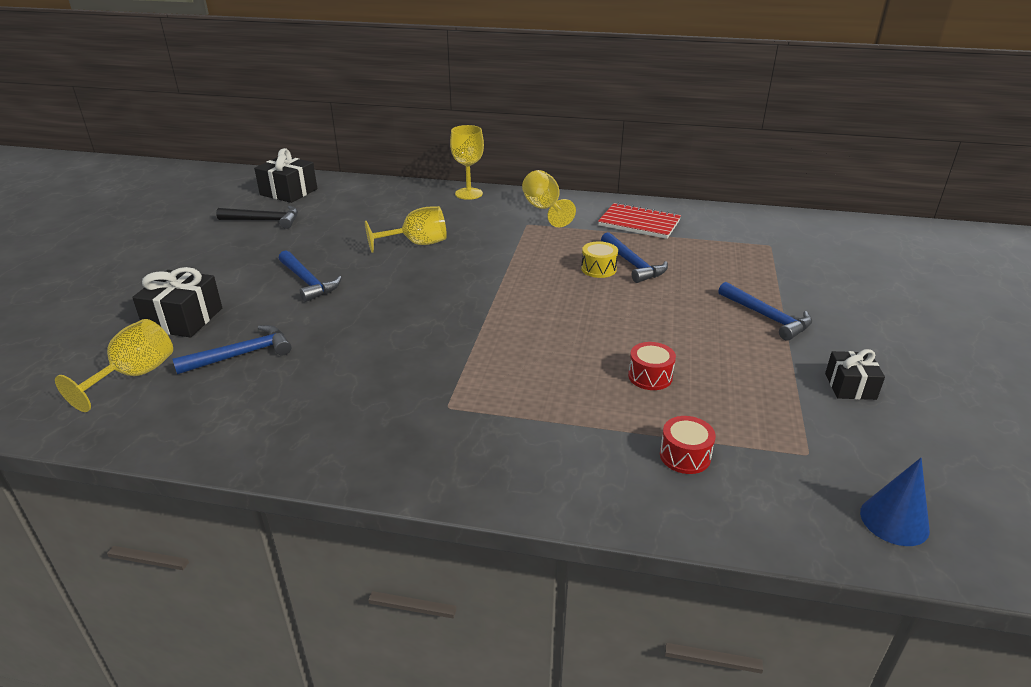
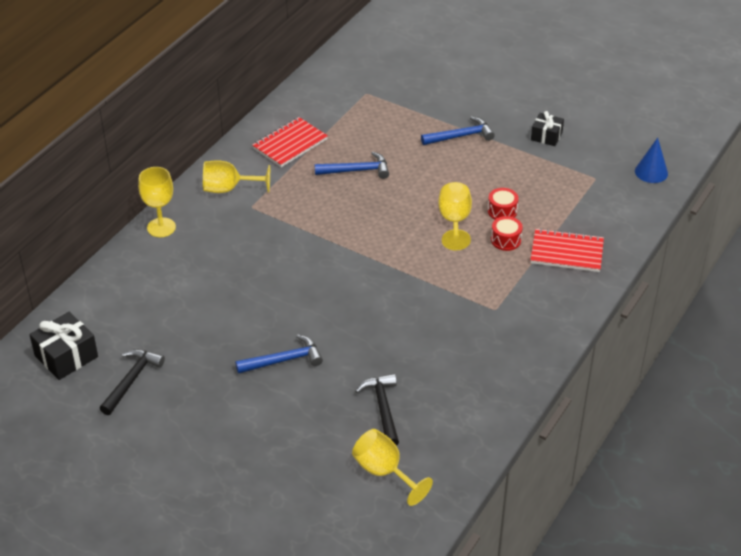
camera: 70 degrees left, 10 degrees up
(184, 319) = (309, 443): black gift -> none
(241, 355) = (383, 408): blue hammer -> black hammer
(417, 244) = (250, 282): yellow goblet -> yellow goblet (454, 221)
(598, 269) = (354, 190): yellow drum -> none
(607, 453) = (566, 252): none -> red notebook
(685, 456) = (580, 223): red drum -> red drum (506, 240)

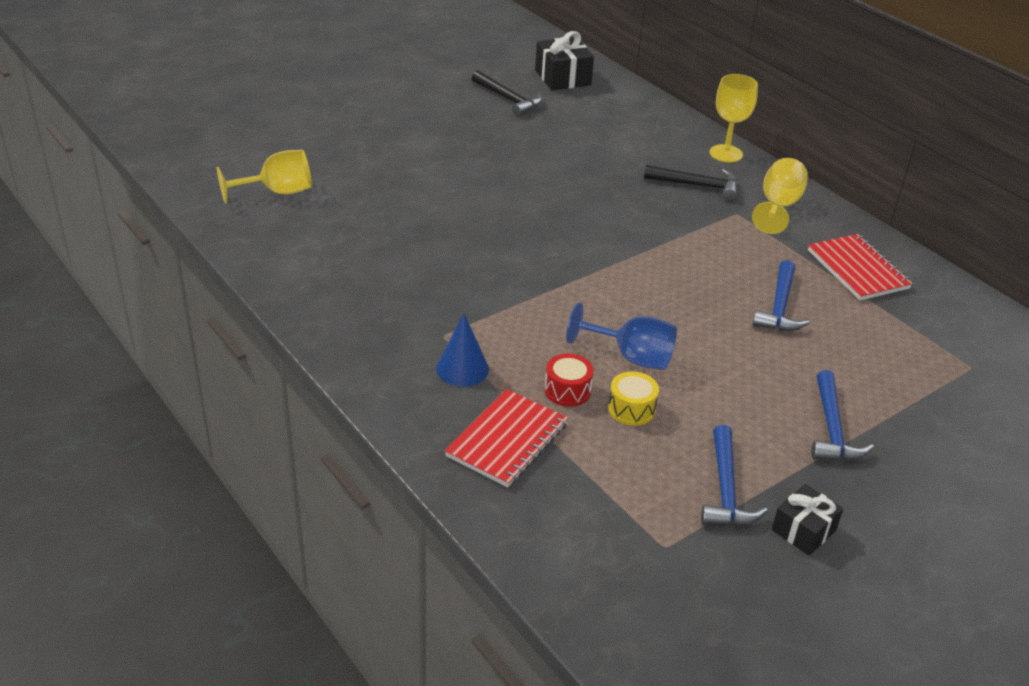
camera: 110 degrees right, 5 degrees down
(284, 360) = (472, 176): blue hammer -> blue hammer (725, 489)
(383, 408) = (357, 213): black hammer -> black hammer (697, 185)
(454, 221) = (632, 357): yellow goblet -> blue goblet
(502, 211) = (631, 409): red drum -> yellow drum
(651, 172) = (650, 633): blue cone -> blue cone (462, 368)

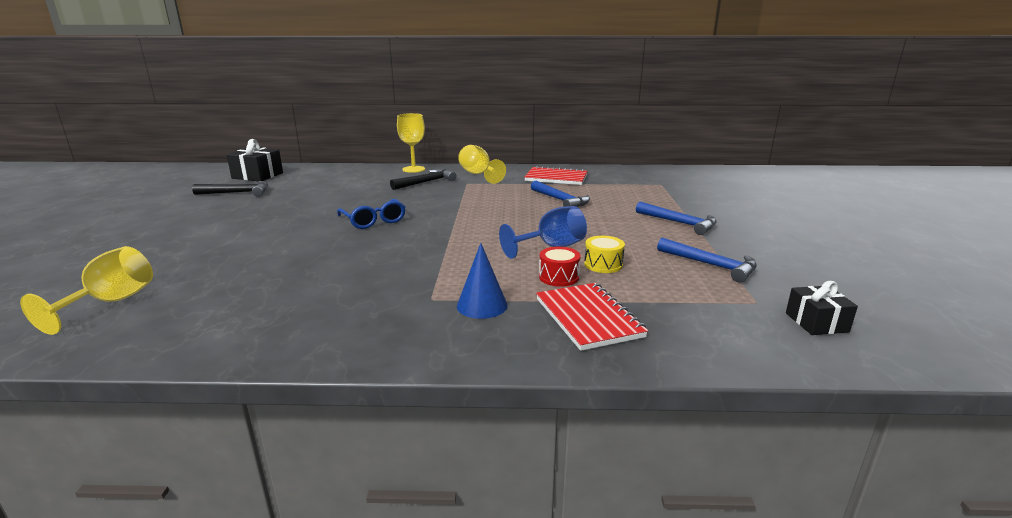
camera: 50 degrees left, 15 degrees down
(551, 215) = (374, 221): none -> blue glasses
(803, 530) = (765, 258): black gift -> black gift (816, 322)

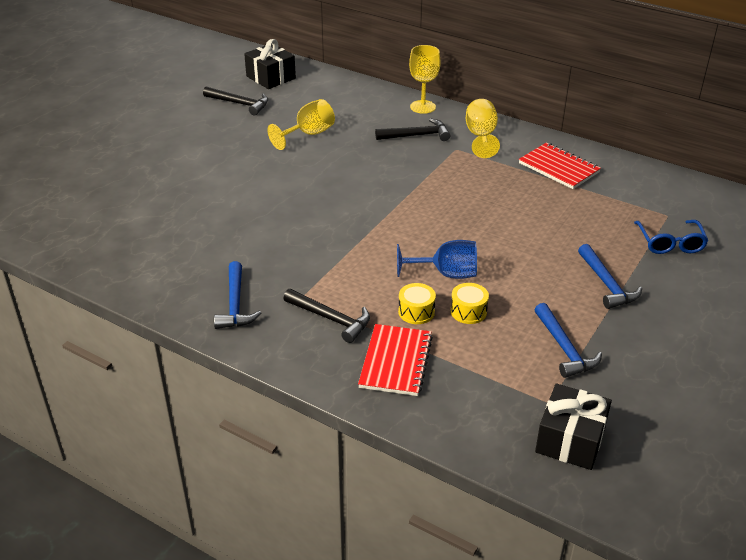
camera: 30 degrees right, 15 degrees up
(111, 302) = (100, 223): yellow goblet -> yellow goblet (308, 134)
(374, 221) = (325, 185): blue glasses -> blue glasses (670, 243)
(482, 305) = (331, 319): blue cone -> black hammer
(559, 277) = (416, 312): red drum -> yellow drum
(560, 200) = (523, 208): blue hammer -> blue hammer (235, 304)
(816, 322) = (570, 440): black gift -> black gift, size x1.55

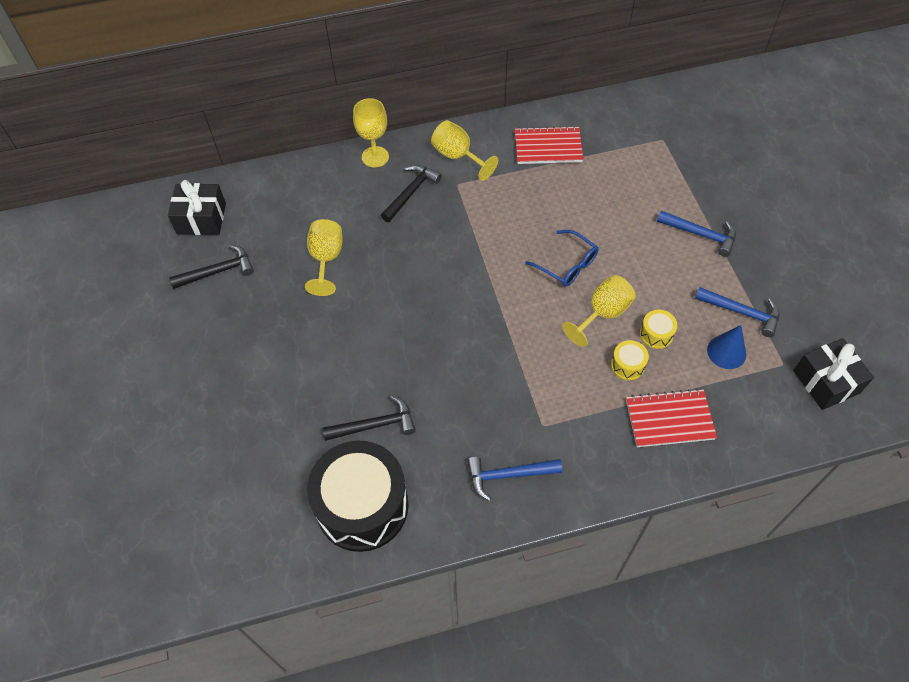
camera: 45 degrees left, 20 degrees up
(130, 253) = (362, 506): none -> black drum
(235, 304) = (508, 475): blue hammer -> blue hammer turned 135 degrees clockwise
(331, 319) = (586, 424): black hammer -> black hammer (375, 425)
(395, 362) = (669, 419): red notebook -> red notebook turned 60 degrees counterclockwise
(446, 274) = (603, 314): blue goblet -> yellow goblet
(510, 360) = (726, 352): none -> blue cone
(670, 243) = (692, 165): blue glasses -> blue glasses (567, 265)

